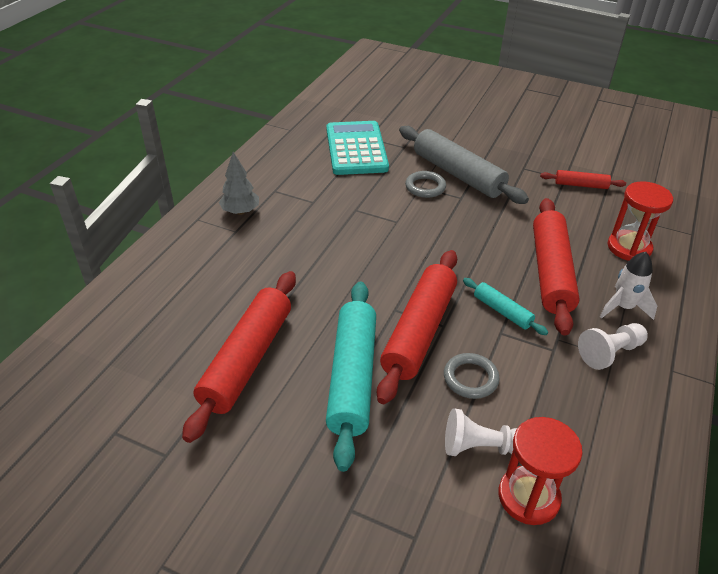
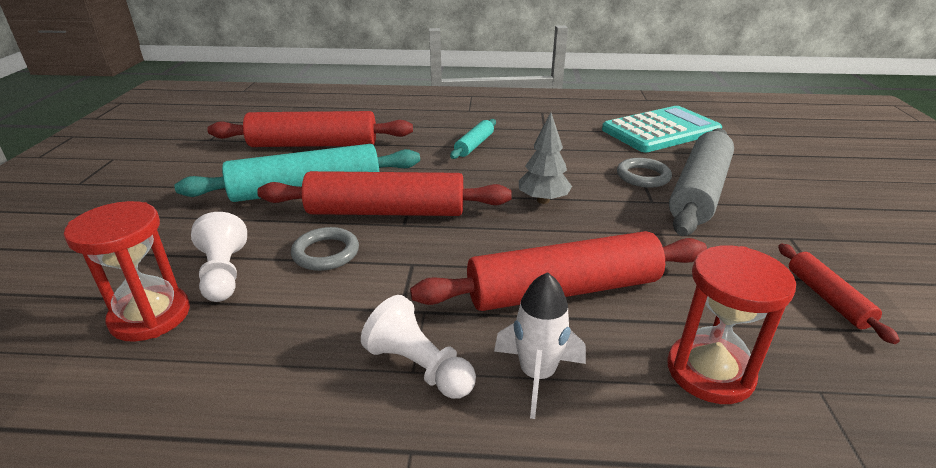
camera: 70 degrees right, 10 degrees down
(240, 212) = (497, 106): grey tree -> grey tree (543, 200)
(502, 311) = (452, 259): turquoise rolling pin -> turquoise rolling pin (474, 145)

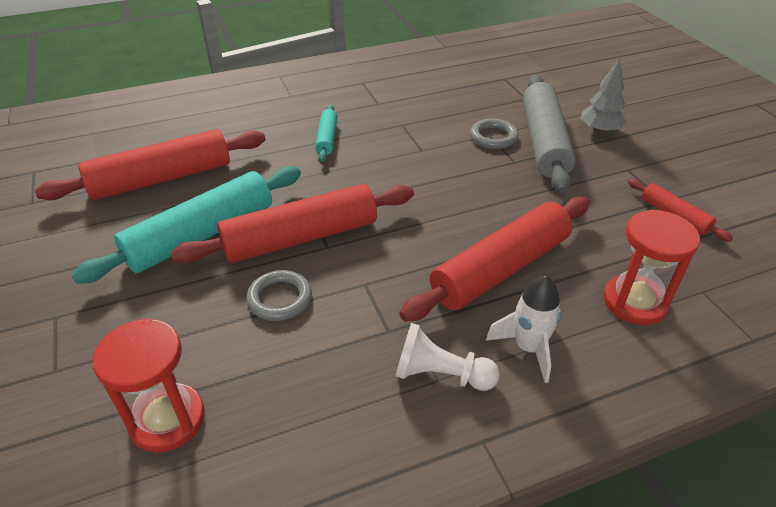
camera: 25 degrees left, 10 degrees up
(224, 273) = (199, 352): white pawn -> none
(543, 200) = (429, 185): grey tree -> grey tree (599, 131)
(661, 131) = (479, 82): turquoise calculator -> none

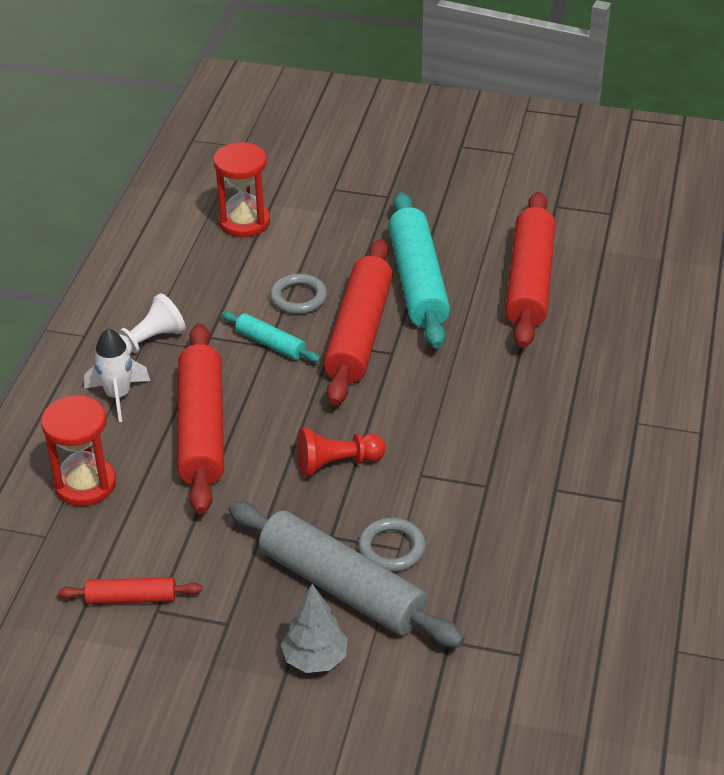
camera: 125 degrees right, 0 degrees up
(327, 138) = (509, 412): turquoise rolling pin -> turquoise rolling pin (270, 344)
(453, 186) = (336, 463): none -> red pawn

